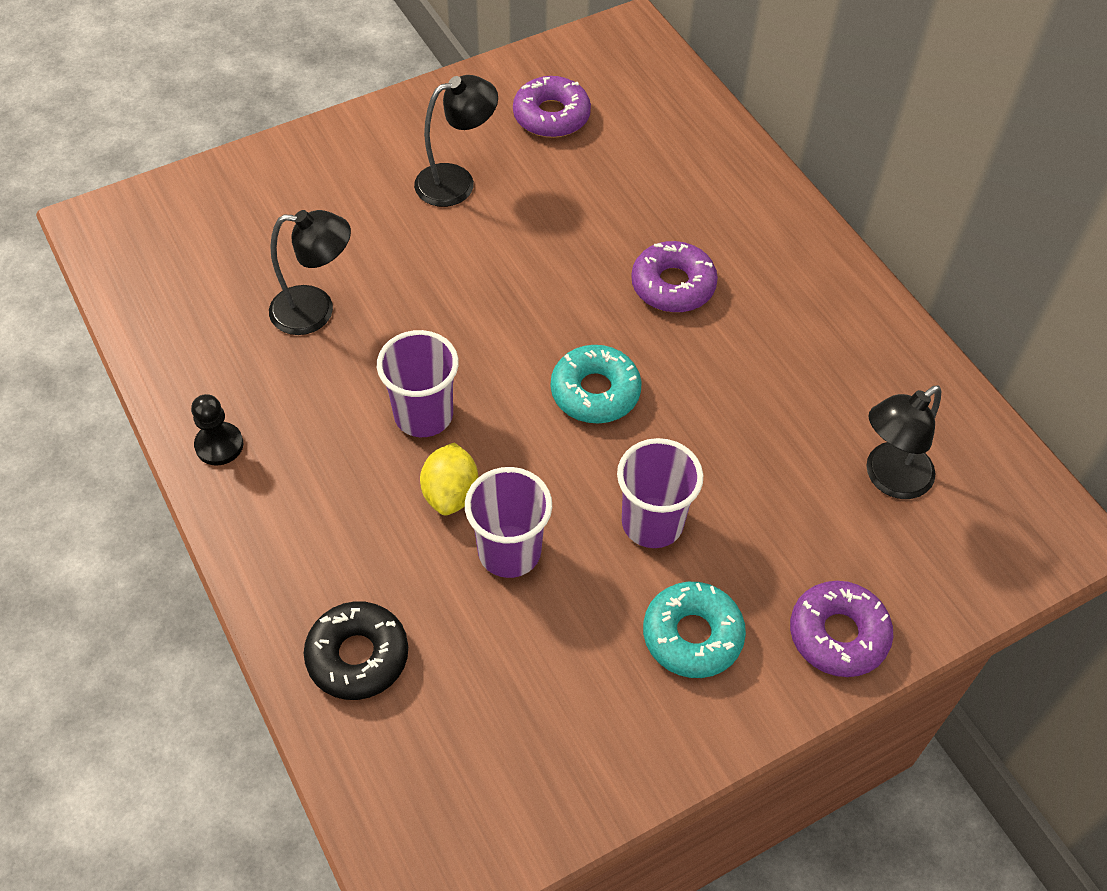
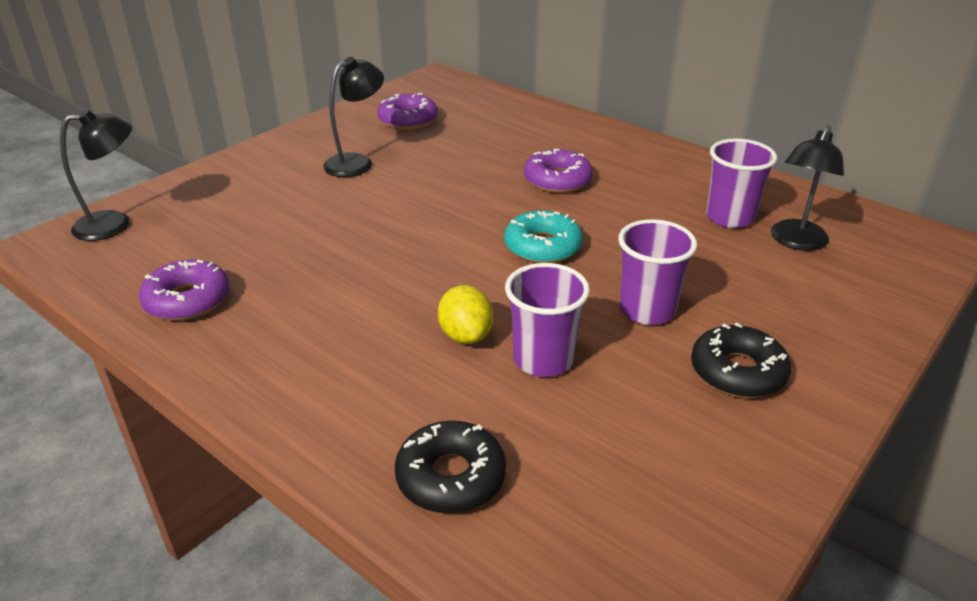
camera: 20 degrees left, 20 degrees down
(219, 445) = (228, 357): black pawn -> none
(316, 310) = (278, 252): black lamp -> black lamp (114, 224)
(423, 415) = (410, 292): purple cup -> purple cup (730, 217)
(692, 635) = (737, 372): turquoise donut -> black donut
(838, 634) = (846, 338): purple donut -> purple donut (187, 300)

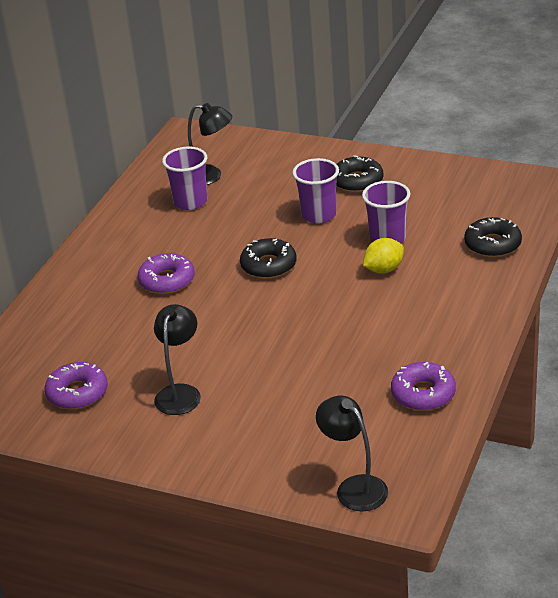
camera: 105 degrees left, 0 degrees up
(357, 162) = (180, 393): black lamp -> black lamp turned 75 degrees clockwise
(542, 247) = (268, 265): turquoise donut -> black donut

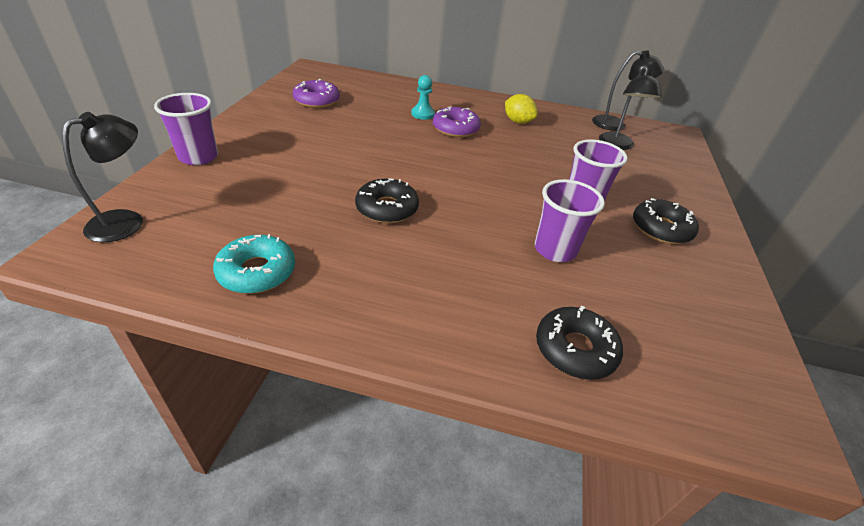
camera: 75 degrees right, 5 degrees up
(126, 304) = (422, 114): none -> turquoise pawn
(180, 393) = (305, 136): black lamp -> black lamp (615, 124)
(190, 202) = (572, 137): purple cup -> purple cup (198, 157)
(268, 265) = (486, 174): black donut -> black donut (387, 208)
(383, 269) = (493, 246): yellow lemon -> yellow lemon (518, 122)
(423, 394) = (257, 272): purple donut -> turquoise donut

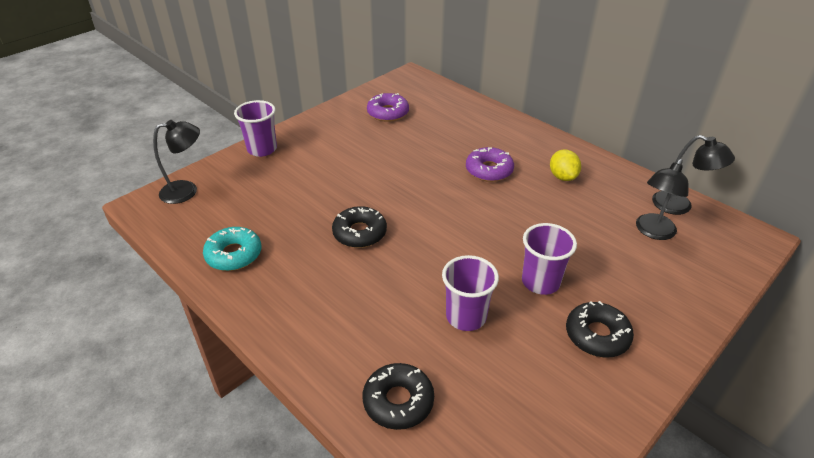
camera: 35 degrees right, 0 degrees up
(422, 114) = (471, 147): turquoise pawn -> none

